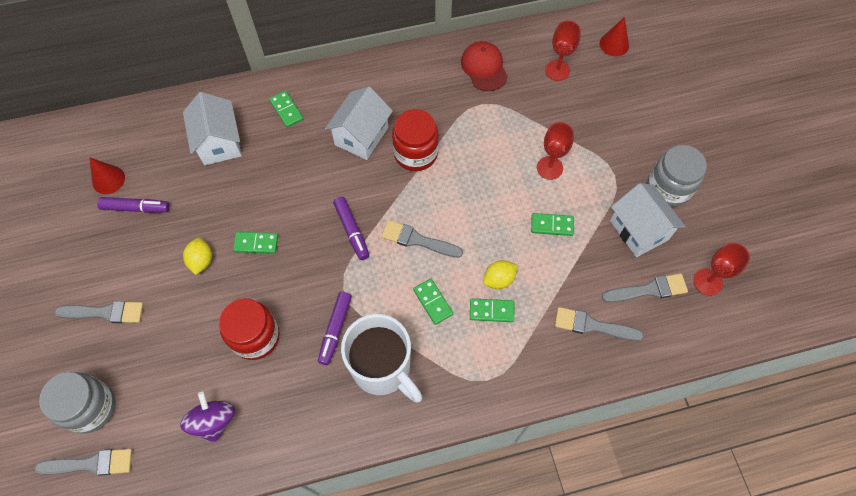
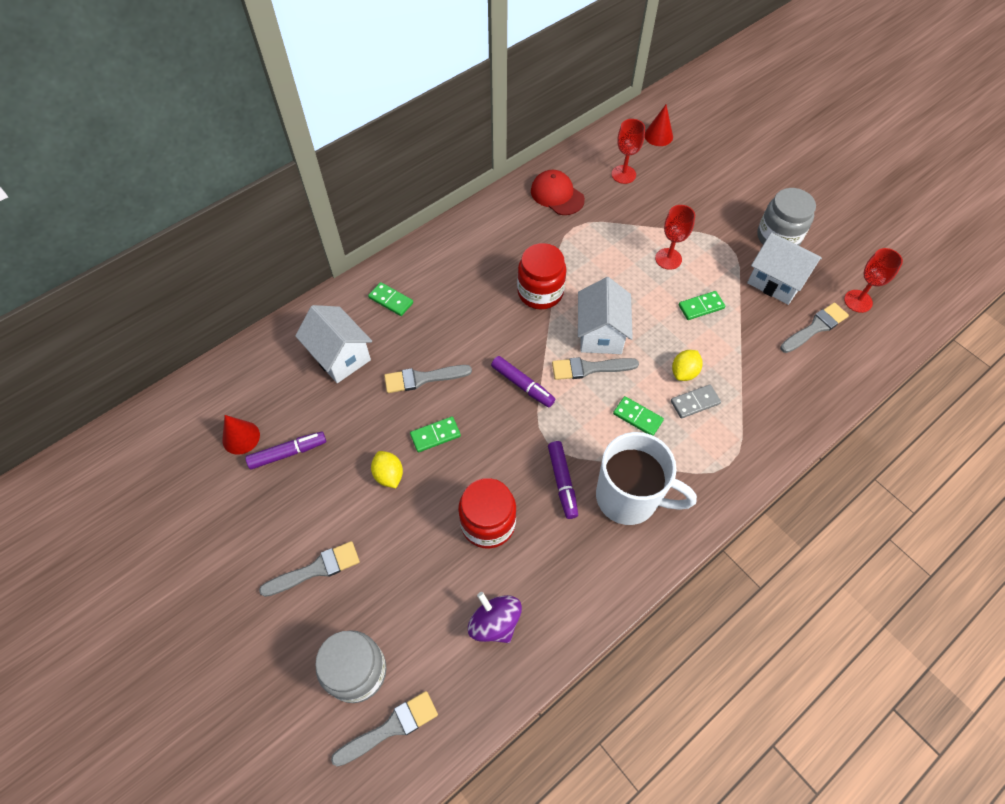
camera: 25 degrees left, 5 degrees down
(361, 136) = (479, 296): white house -> white house (600, 333)
(491, 311) = (695, 402): green domino -> grey domino
(592, 325) = (788, 377): grey brush -> grey brush (422, 378)

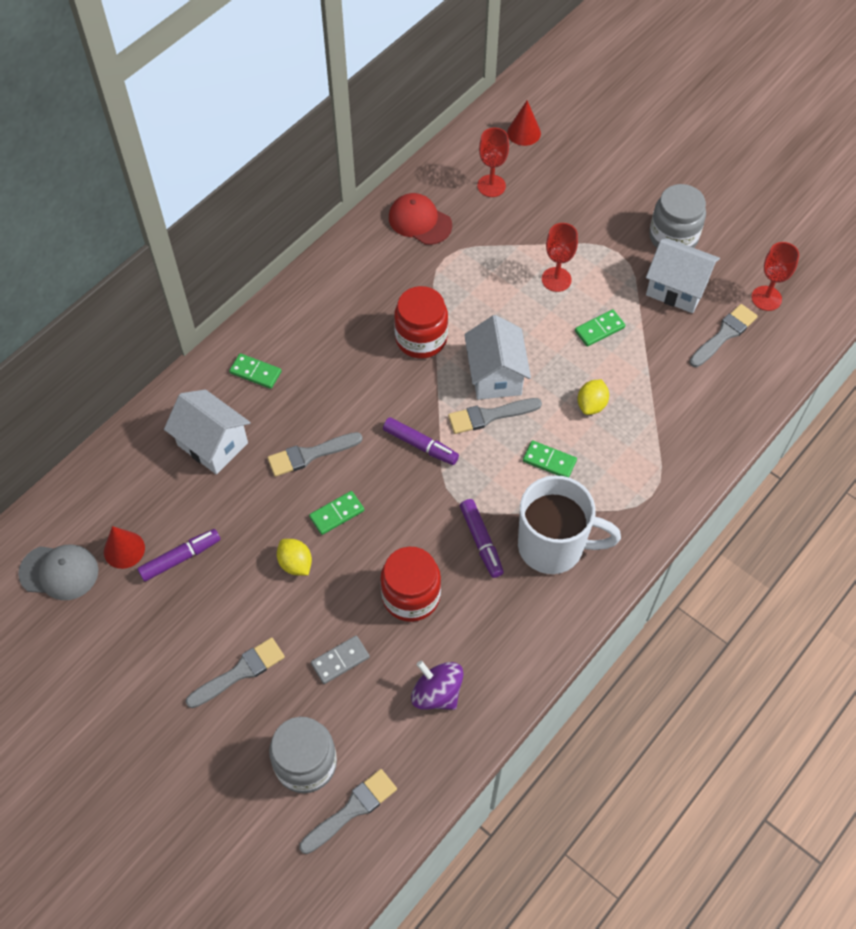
camera: 10 degrees left, 0 degrees up
(180, 448) = (59, 572): none -> grey cap
(695, 402) = (607, 435): grey domino -> grey domino (340, 660)

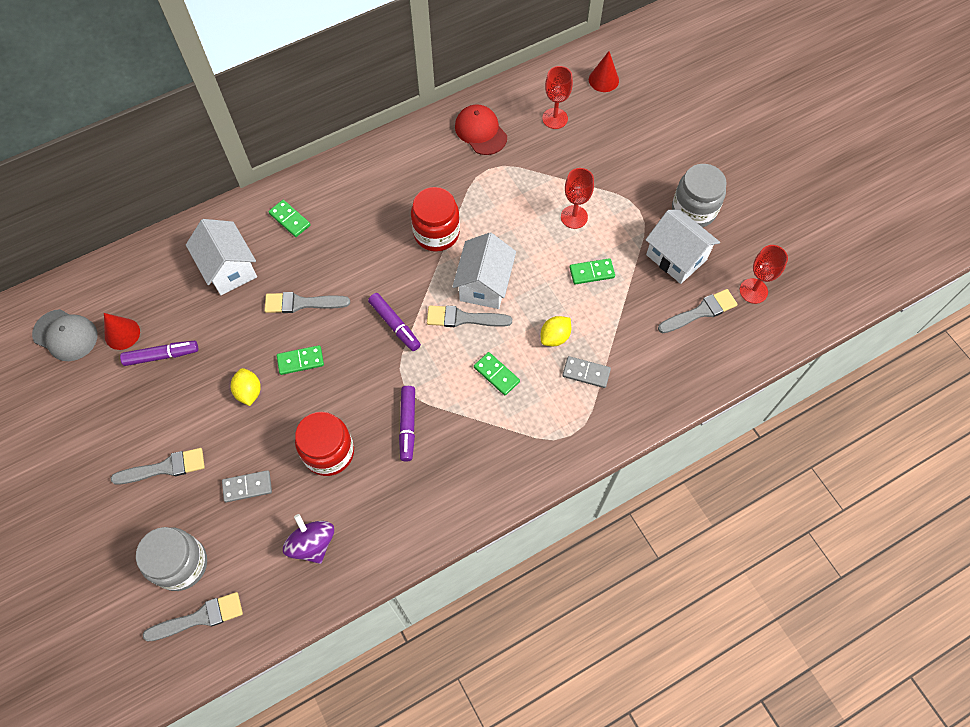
camera: 20 degrees right, 5 degrees up
(553, 546) = (466, 451): white mug -> none
(639, 430) = (586, 373): none -> grey domino

